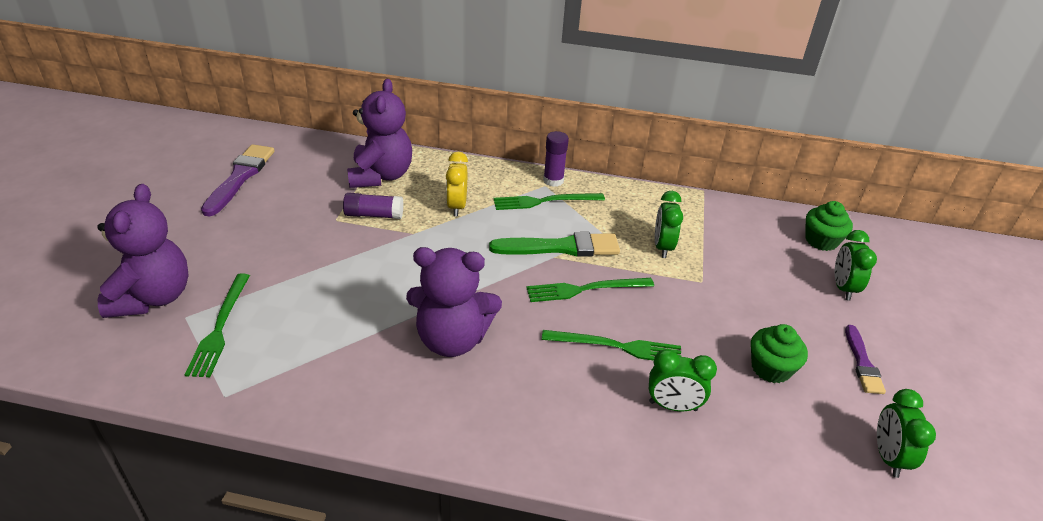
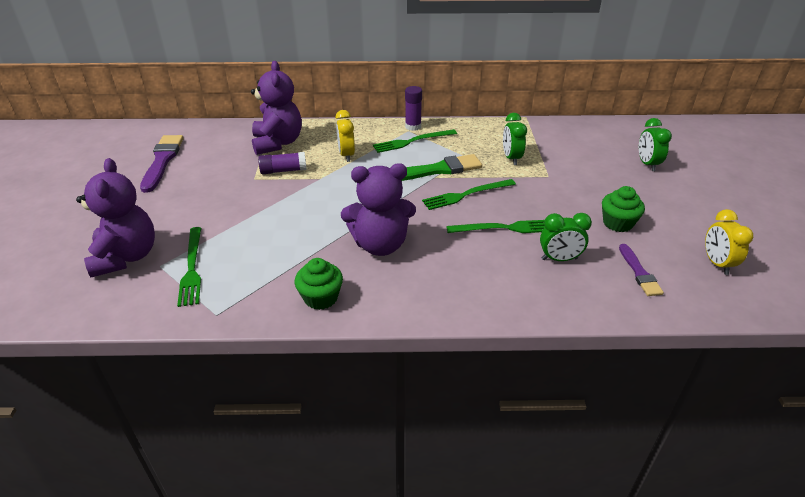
camera: 10 degrees left, 0 degrees up
(821, 241) = (621, 137): green cupcake -> green cupcake (321, 298)
(862, 363) = (678, 209): purple brush -> purple brush (639, 273)
(888, 457) = (716, 263): green clock -> yellow clock

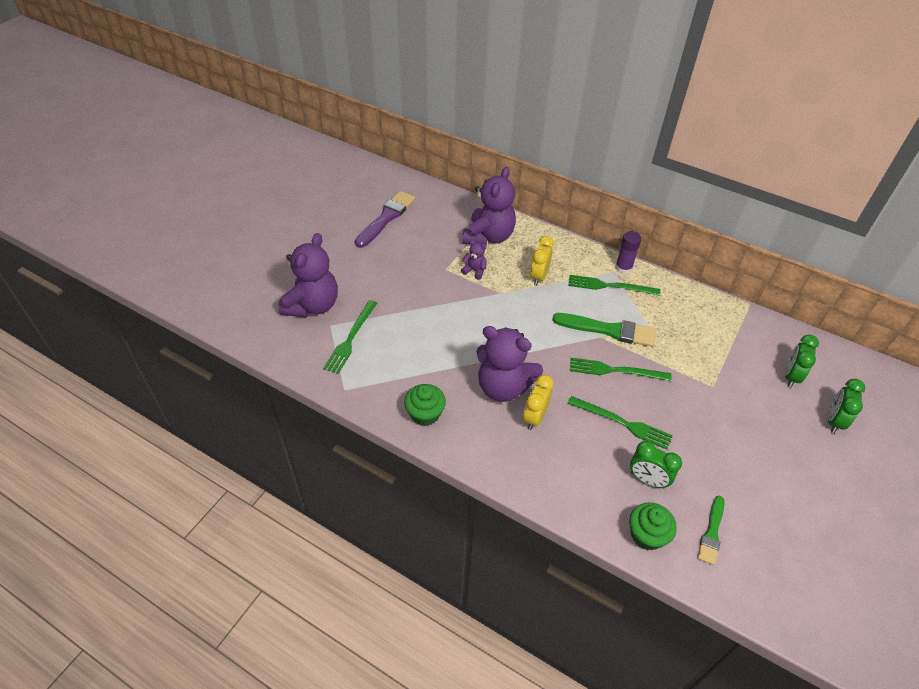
camera: 30 degrees right, 10 degrees up
(283, 170) = (474, 271): purple glue stick -> purple teddy bear
(511, 158) = (692, 348): green clock -> green clock (791, 376)
(617, 223) = (737, 472): green cupcake -> green cupcake (647, 535)
(639, 273) = (711, 532): purple brush -> green brush
(716, 263) = (800, 565): yellow clock -> yellow clock (534, 417)

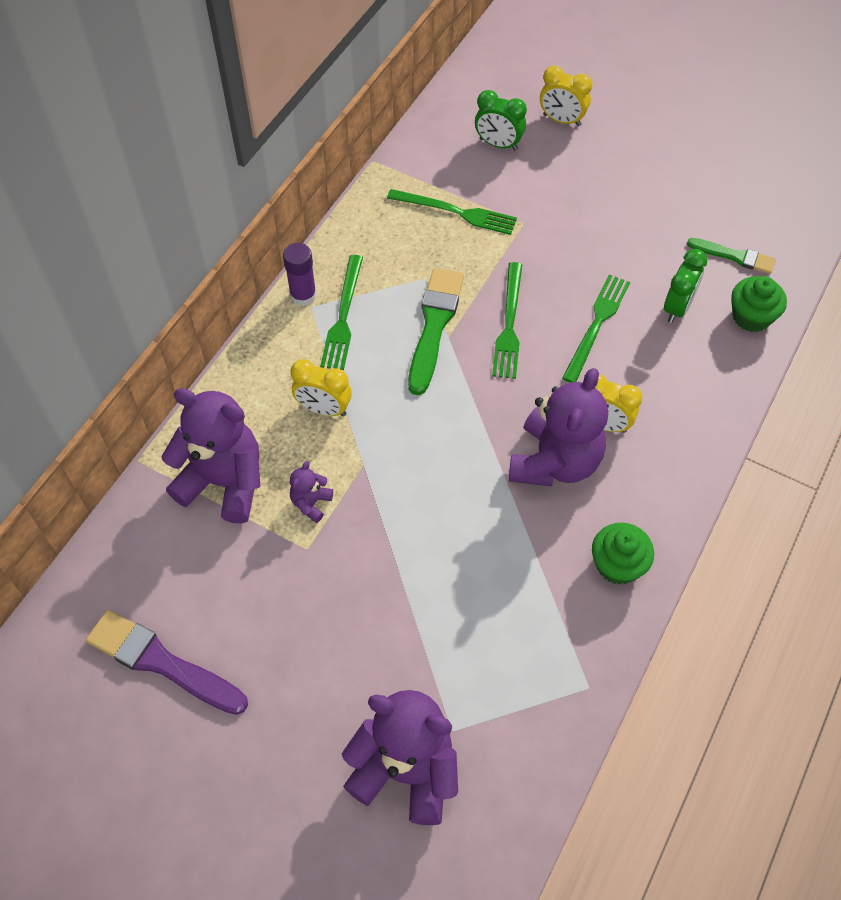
camera: 90 degrees left, 10 degrees up
(351, 338) = (480, 691): green fork -> green fork (456, 212)
(833, 421) = (561, 120): green clock -> yellow clock

